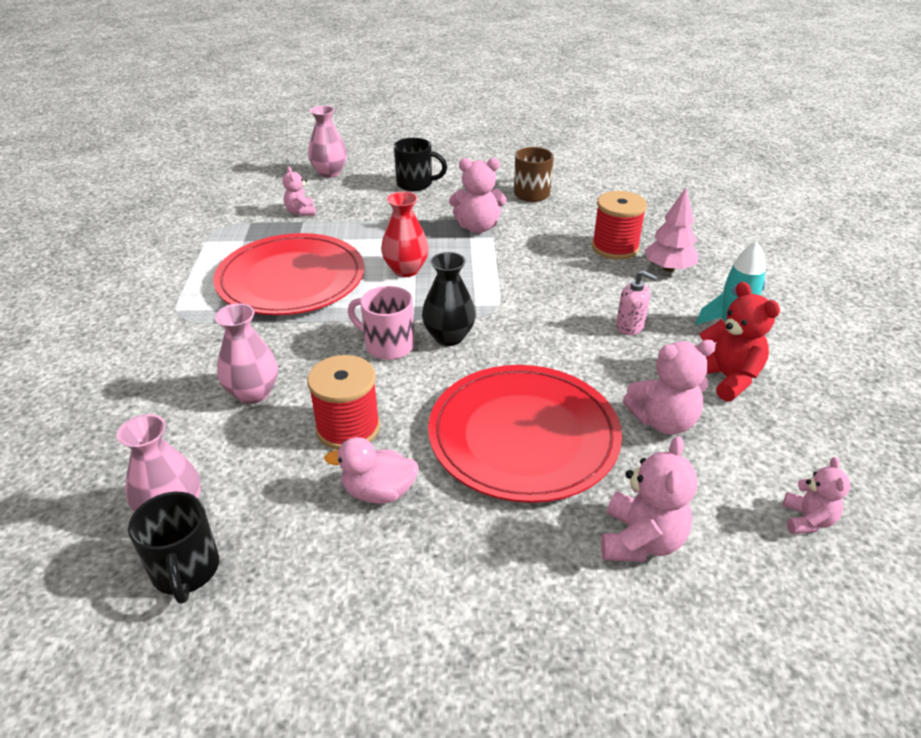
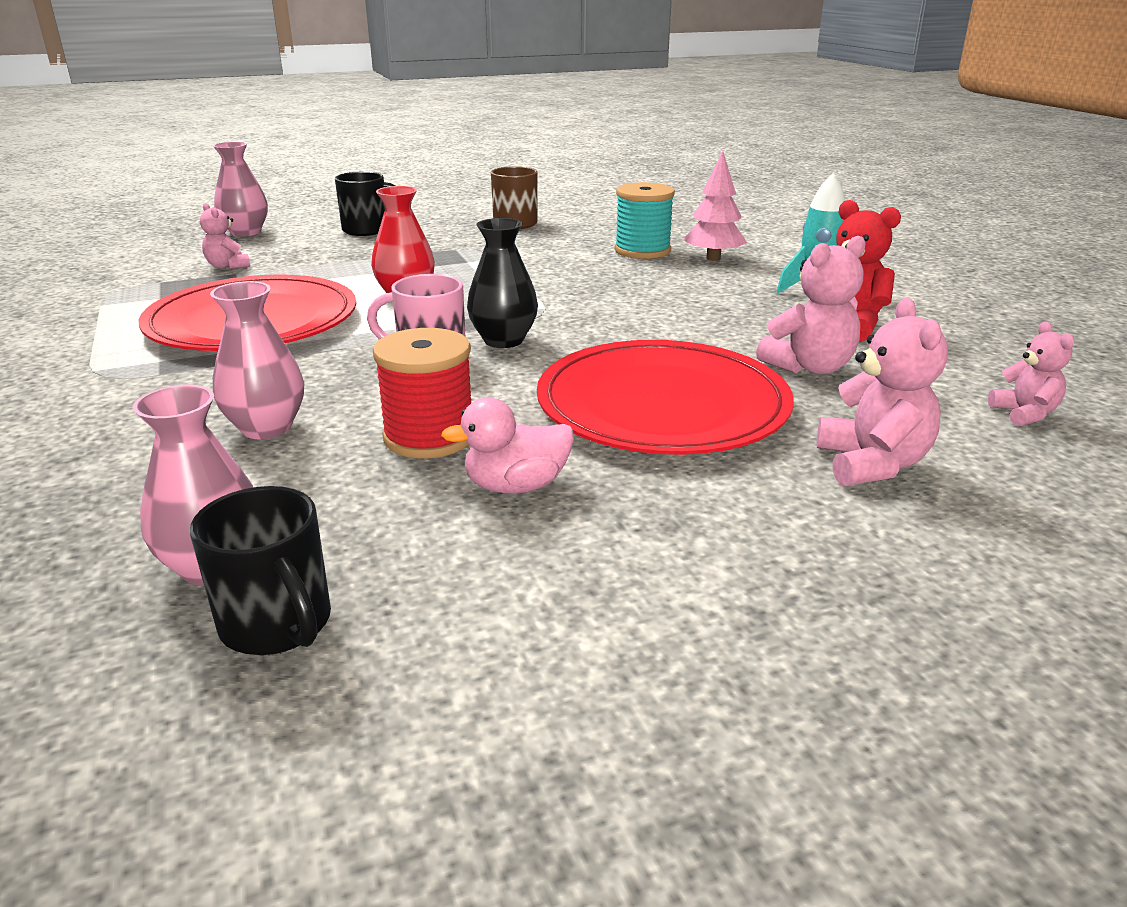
camera: 20 degrees left, 10 degrees down
(477, 227) = (470, 253): pink teddy bear -> none
(615, 248) = (642, 251): red spool -> turquoise spool
(630, 326) = (709, 304): pink soap dispenser -> none

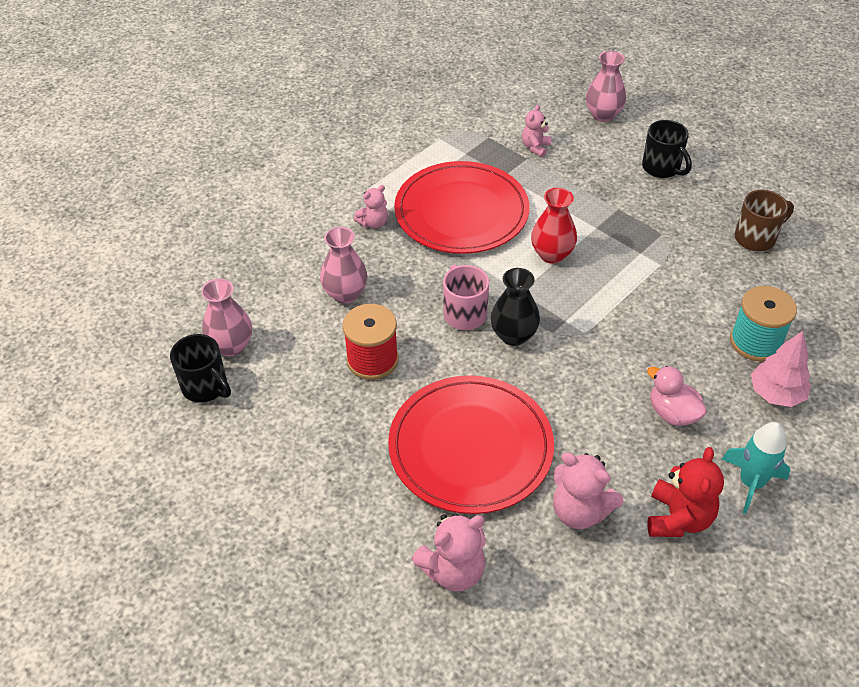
camera: 65 degrees right, 20 degrees up
(278, 625) = (206, 387): black mug -> black mug turned 75 degrees counterclockwise
(516, 486) = (343, 416): pink duck -> pink duck (672, 413)
(1024, 414) = (579, 652): pink teddy bear -> pink teddy bear (373, 223)

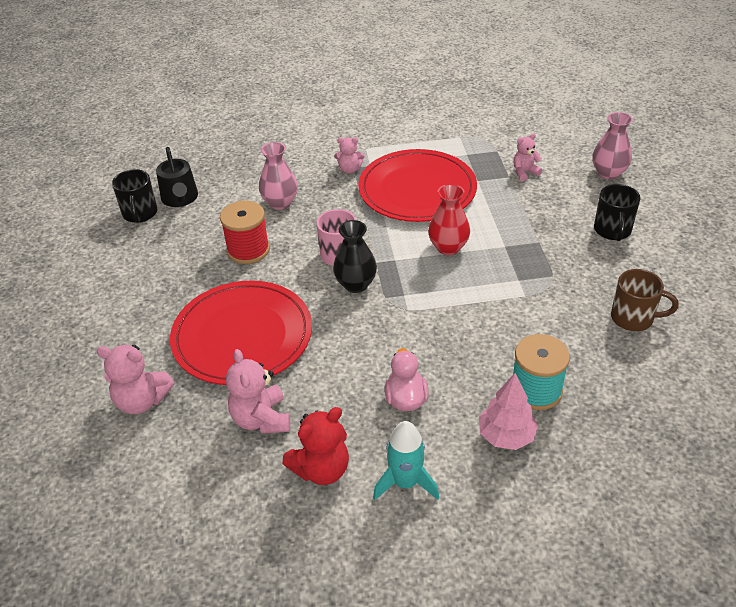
camera: 40 degrees right, 5 degrees down
(231, 346) = (180, 198): pink vase -> black watering can

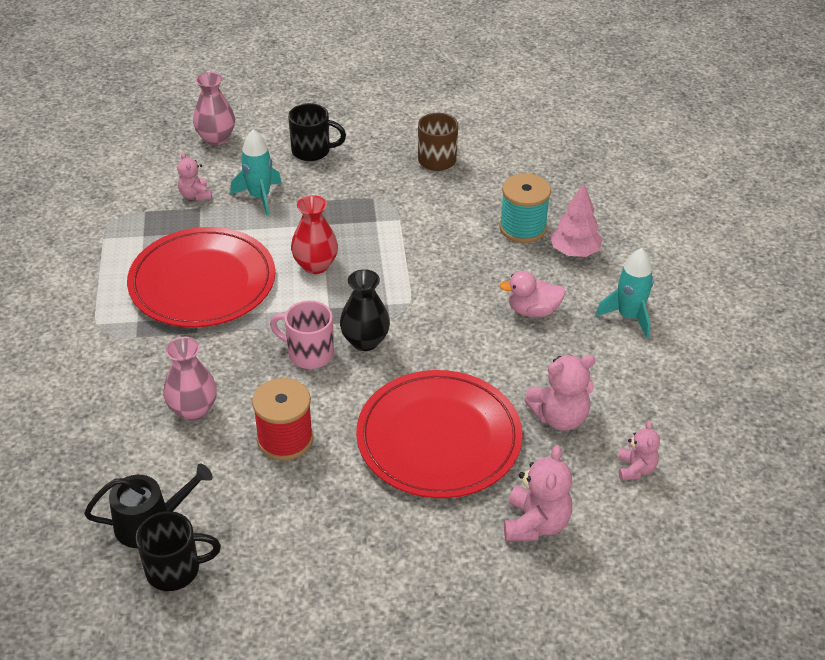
camera: 90 degrees left, 0 degrees up
(321, 469) = (618, 372): red teddy bear -> none
(349, 169) = (139, 340): pink teddy bear -> pink teddy bear (635, 469)
(533, 206) = (259, 197): none -> turquoise rocket

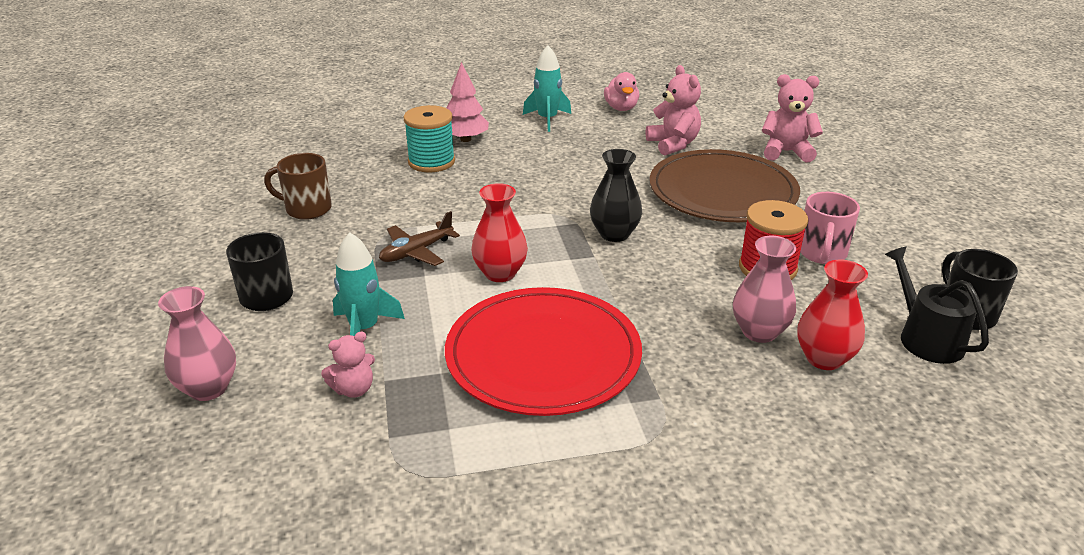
camera: 95 degrees left, 10 degrees down
(147, 442) = (824, 358): none -> red vase
(309, 353) = (643, 265): pink mug -> pink mug (822, 253)
(357, 220) = (416, 252): none -> brown plane
(439, 438) = (722, 192): red plate -> brown plate
(533, 311) = (549, 156): pink duck -> pink duck (621, 108)
(635, 469) = (711, 119): pink teddy bear -> none

